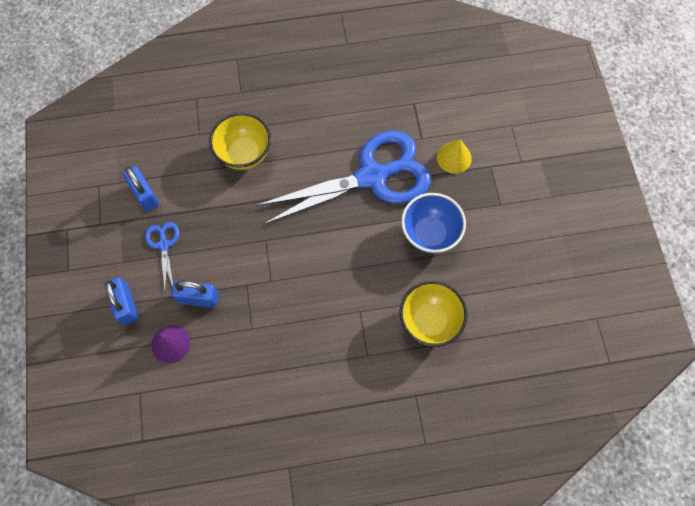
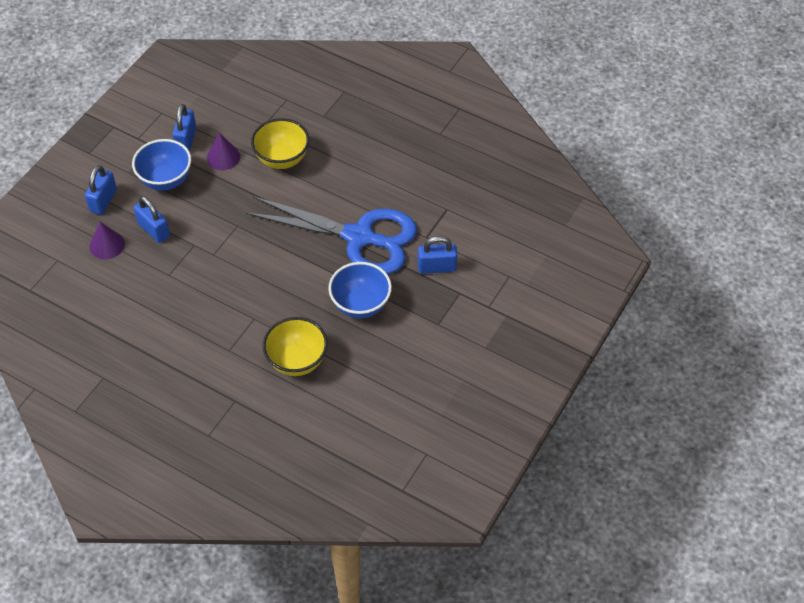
camera: 40 degrees right, 15 degrees down
(163, 245) = (166, 180): blue scissors -> blue bowl
(193, 187) = (223, 157): none -> purple cone
(454, 157) = (437, 267): yellow cone -> blue padlock

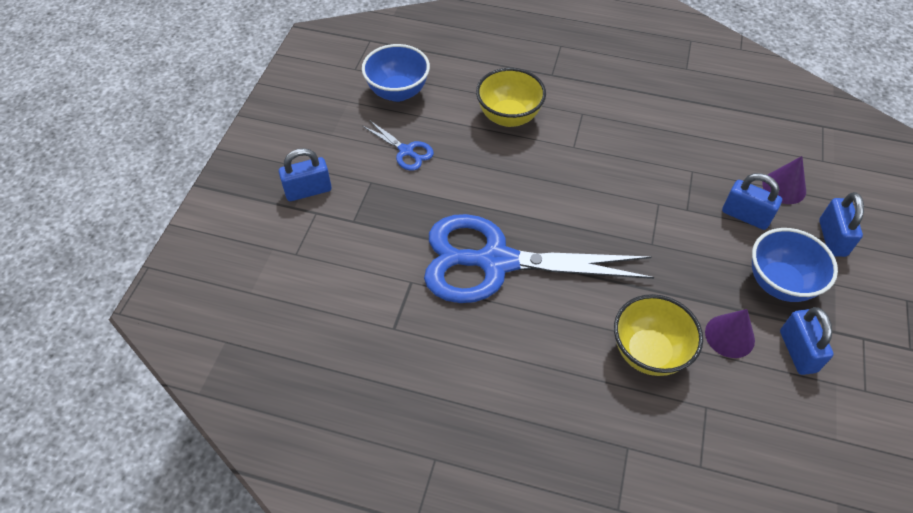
camera: 165 degrees right, 0 degrees up
(360, 305) = (464, 183): blue bowl -> blue bowl (397, 92)
(400, 346) = (406, 151): none -> blue scissors
(437, 267) = (387, 245): blue padlock -> blue padlock (308, 190)

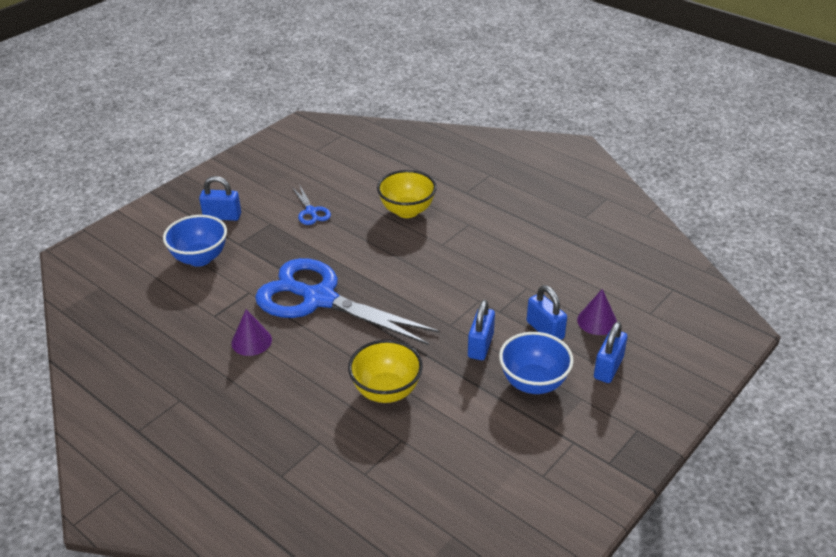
camera: 25 degrees right, 15 degrees down
(397, 92) = (335, 173): blue bowl -> blue bowl (200, 258)
(729, 336) = (460, 402): purple cone -> purple cone (251, 341)
(797, 351) = (508, 431): blue padlock -> blue padlock (480, 345)

